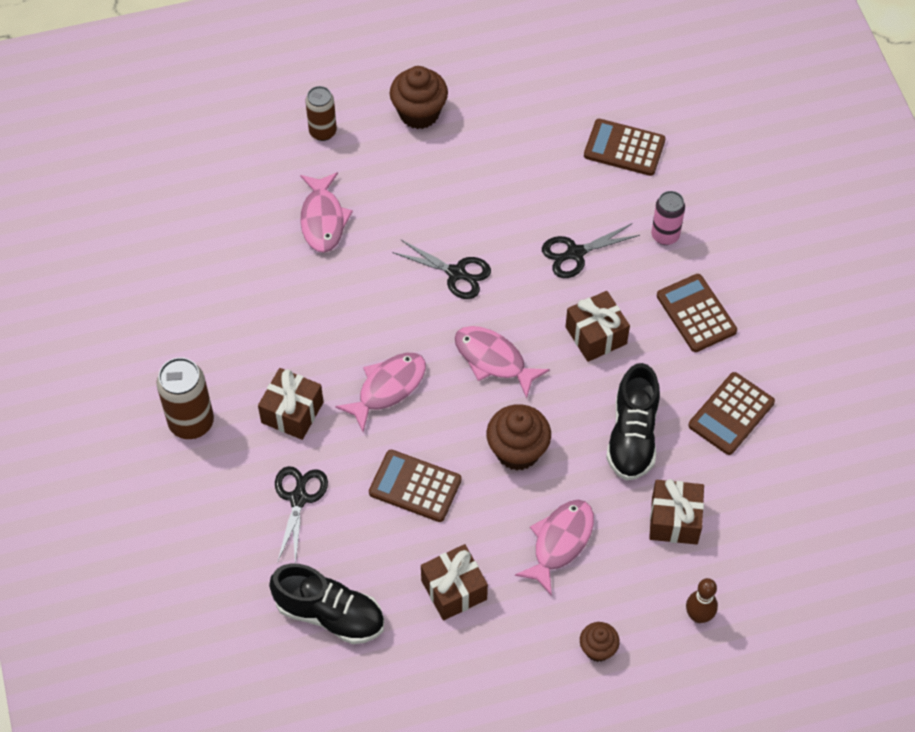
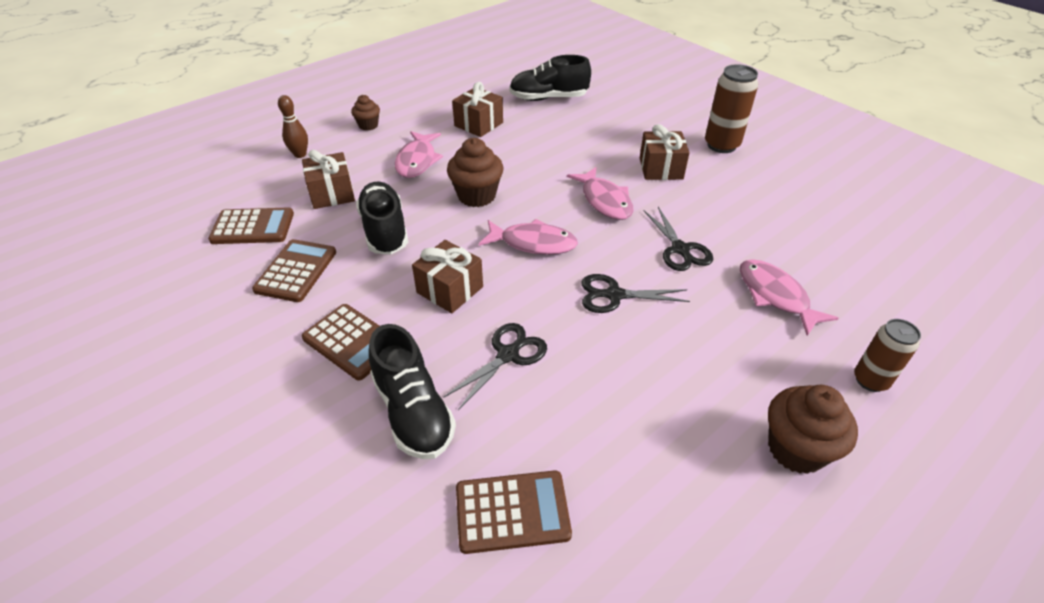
camera: 155 degrees right, 15 degrees down
(299, 497) = (613, 134): black scissors -> black scissors (680, 250)
(388, 388) = (604, 201): pink fish -> pink fish turned 45 degrees counterclockwise
(415, 486) = (540, 158): brown calculator -> brown calculator (252, 227)
(665, 235) = (413, 412): pink can -> black shoe

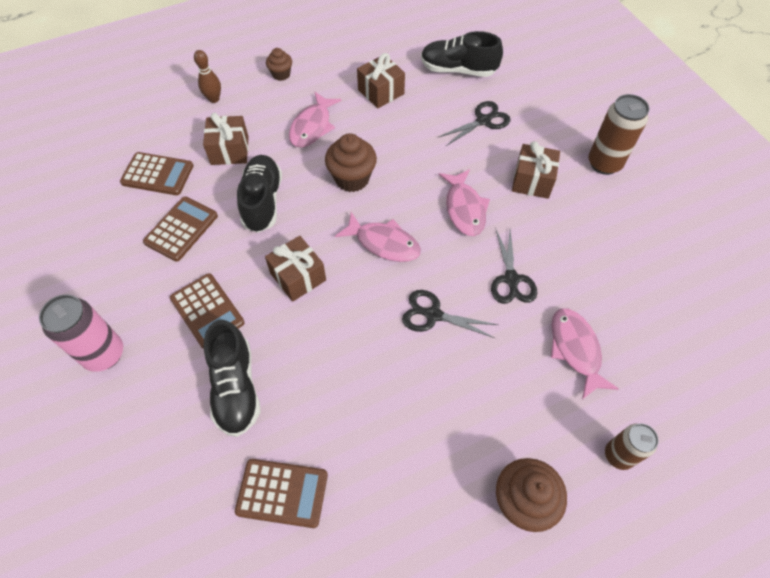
camera: 15 degrees right, 15 degrees up
(230, 413) = (104, 354): none -> pink can
(508, 354) = (325, 353): black scissors -> black scissors (484, 120)

